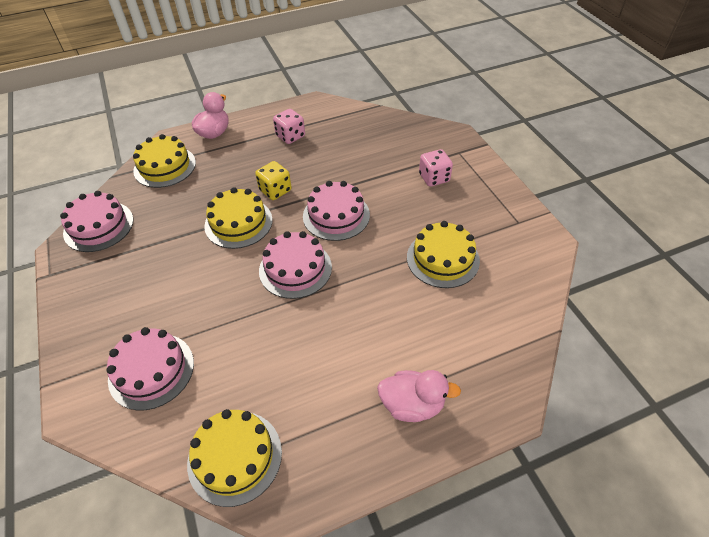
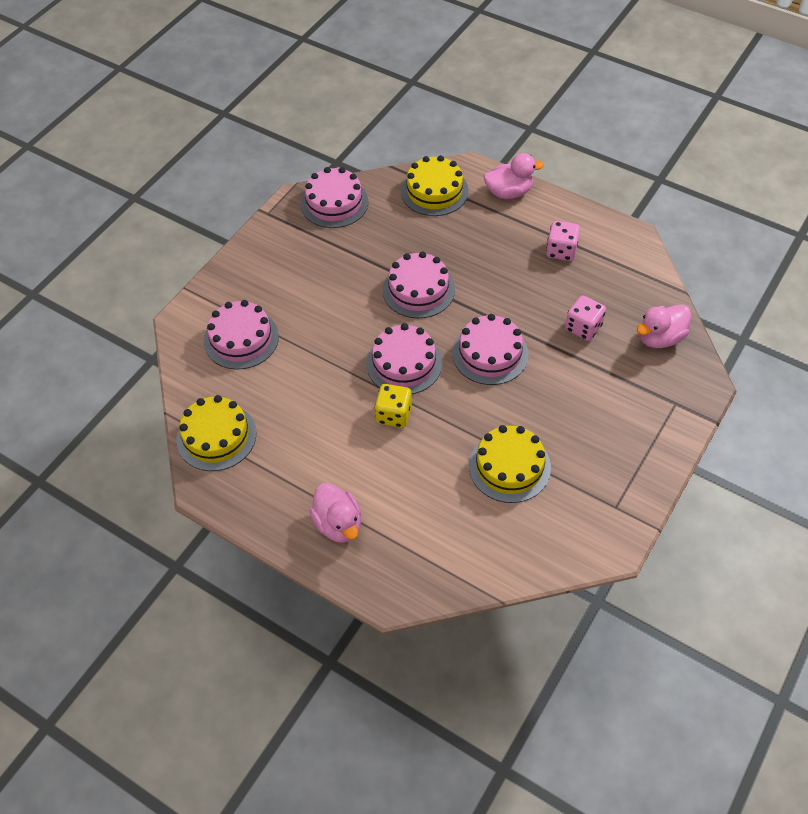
camera: 55 degrees right, 5 degrees up
(238, 223) = (418, 289): yellow cake -> pink cake
(275, 190) = (479, 289): yellow dice -> yellow dice (393, 414)
(403, 132) = (660, 338): none -> pink duck
(434, 178) = (614, 402): pink dice -> pink dice (583, 328)

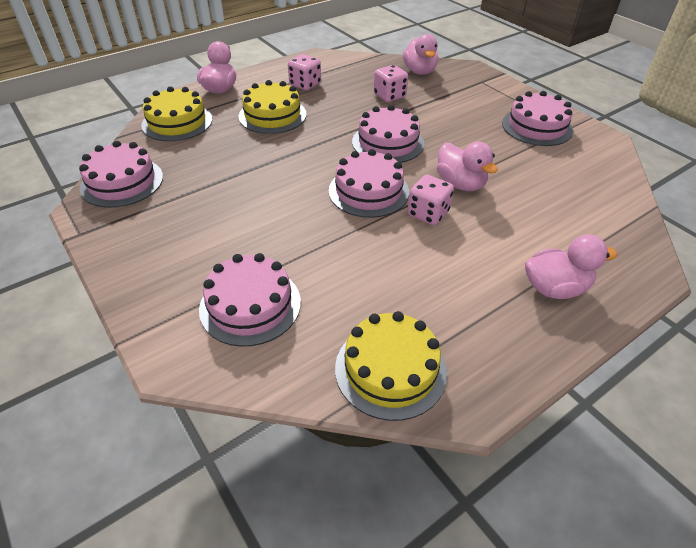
camera: 70 degrees left, 10 degrees down
(393, 414) = (428, 213): yellow dice -> pink dice
(418, 289) = (286, 160): pink cake -> pink cake (537, 126)
(451, 428) = (460, 184): none -> pink duck
(509, 466) = (514, 164): yellow cake -> yellow cake (272, 115)

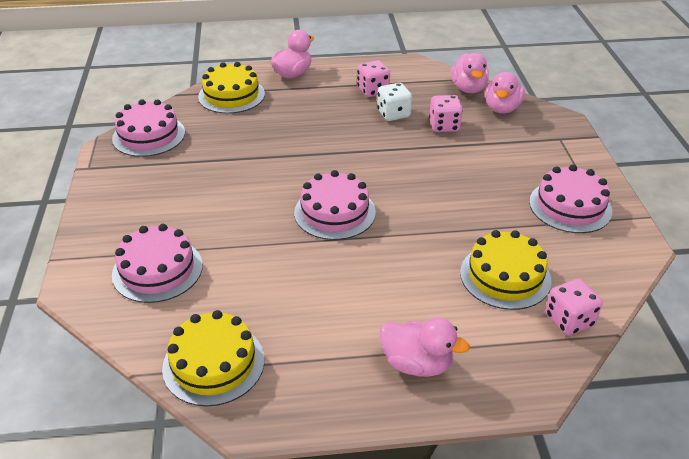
camera: 30 degrees right, 5 degrees down
(272, 115) = (316, 113): yellow cake -> yellow cake (505, 276)
(340, 98) = (393, 114): none -> white dice
(388, 142) = (396, 172): pink cake -> none
(428, 213) = (368, 252): pink dice -> pink dice (569, 320)
(460, 184) = (427, 236): pink duck -> pink duck (468, 88)

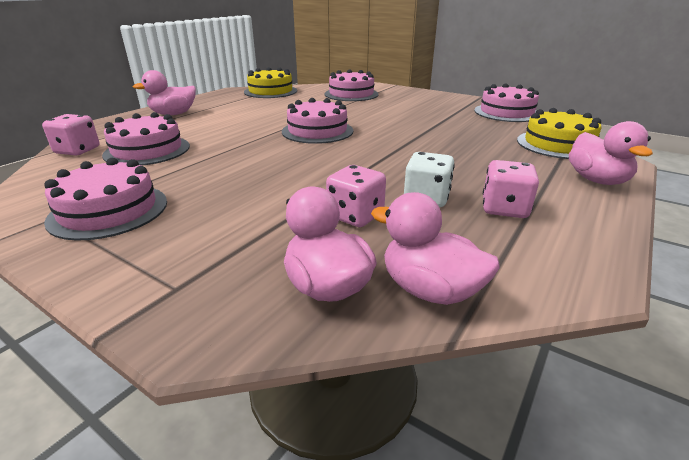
camera: 130 degrees right, 10 degrees down
(505, 276) = (147, 150): yellow cake -> pink cake

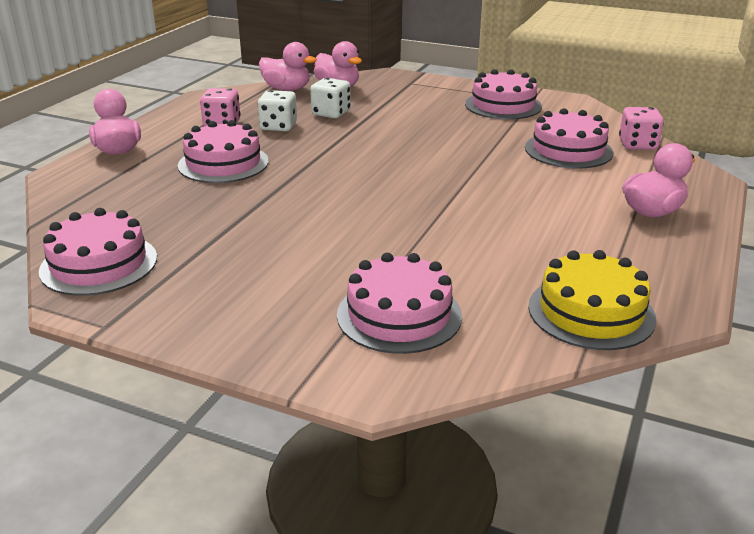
camera: 170 degrees right, 0 degrees up
(317, 131) = (406, 192): pink cake -> pink cake (223, 163)
(355, 216) = (331, 113): pink dice -> white dice
(558, 144) = (100, 192): yellow cake -> none

